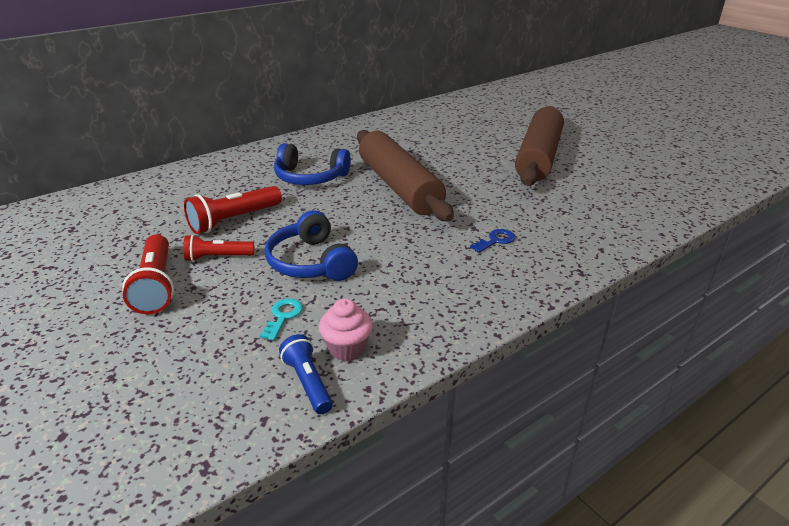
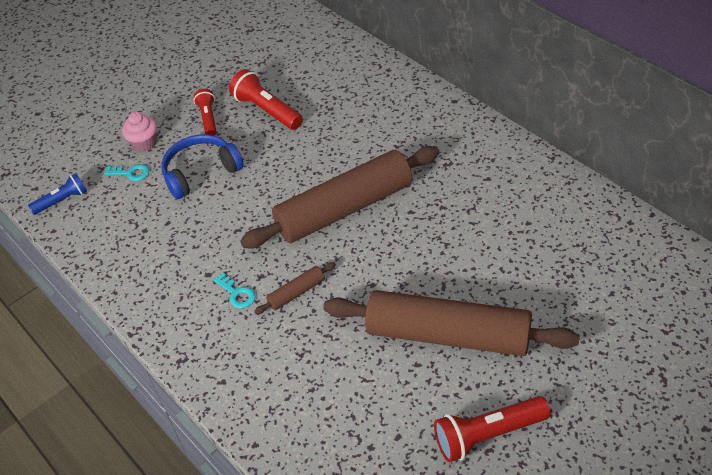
camera: 90 degrees right, 15 degrees up
(156, 285) = (172, 99): red flashlight -> red flashlight (488, 435)
(310, 177) = (357, 138): blue headphones -> none
(347, 348) = (92, 213): pink cupcake -> pink cupcake (144, 143)
(496, 211) = (296, 293): none -> brown rolling pin
(496, 240) = (237, 294): blue key -> turquoise key

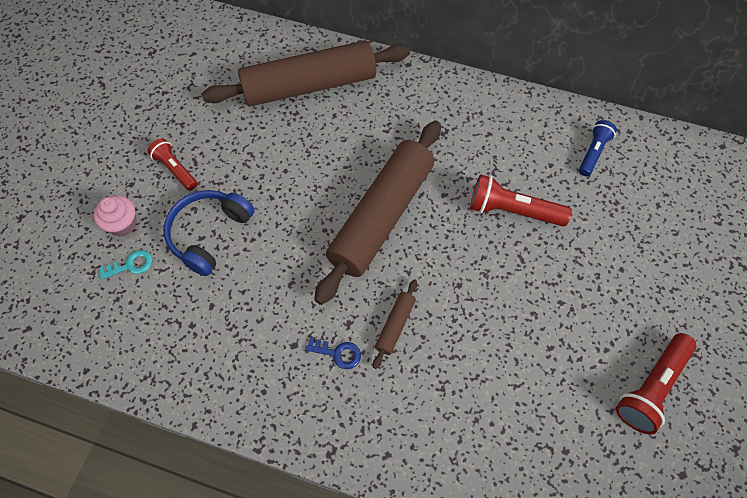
camera: 35 degrees left, 15 degrees up
(62, 200) = (72, 330): blue flashlight -> blue flashlight (593, 152)
(237, 294) = (338, 353): turquoise key -> blue key
(267, 110) = (232, 138): red flashlight -> red flashlight (512, 211)
(448, 335) = (557, 306): brown rolling pin -> brown rolling pin (309, 86)

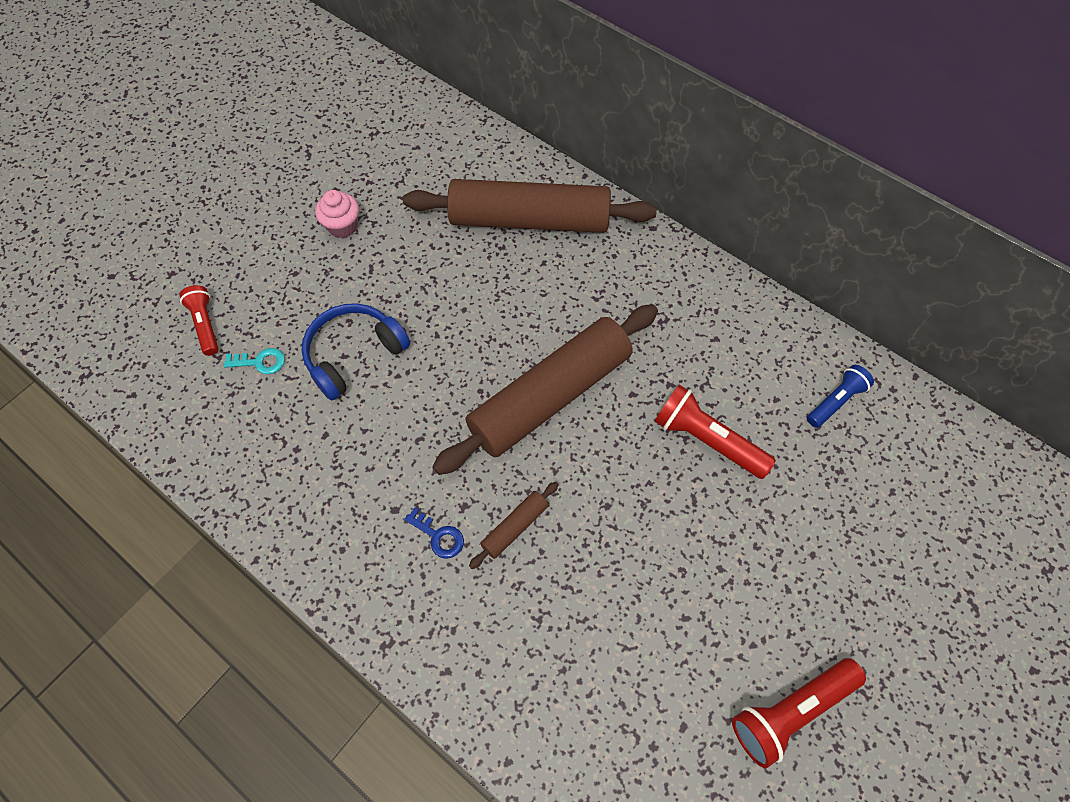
camera: 20 degrees right, 0 degrees up
(123, 224) = (269, 314): pink cupcake -> pink cupcake (342, 226)
(175, 169) = (347, 271): red flashlight -> red flashlight (205, 325)

